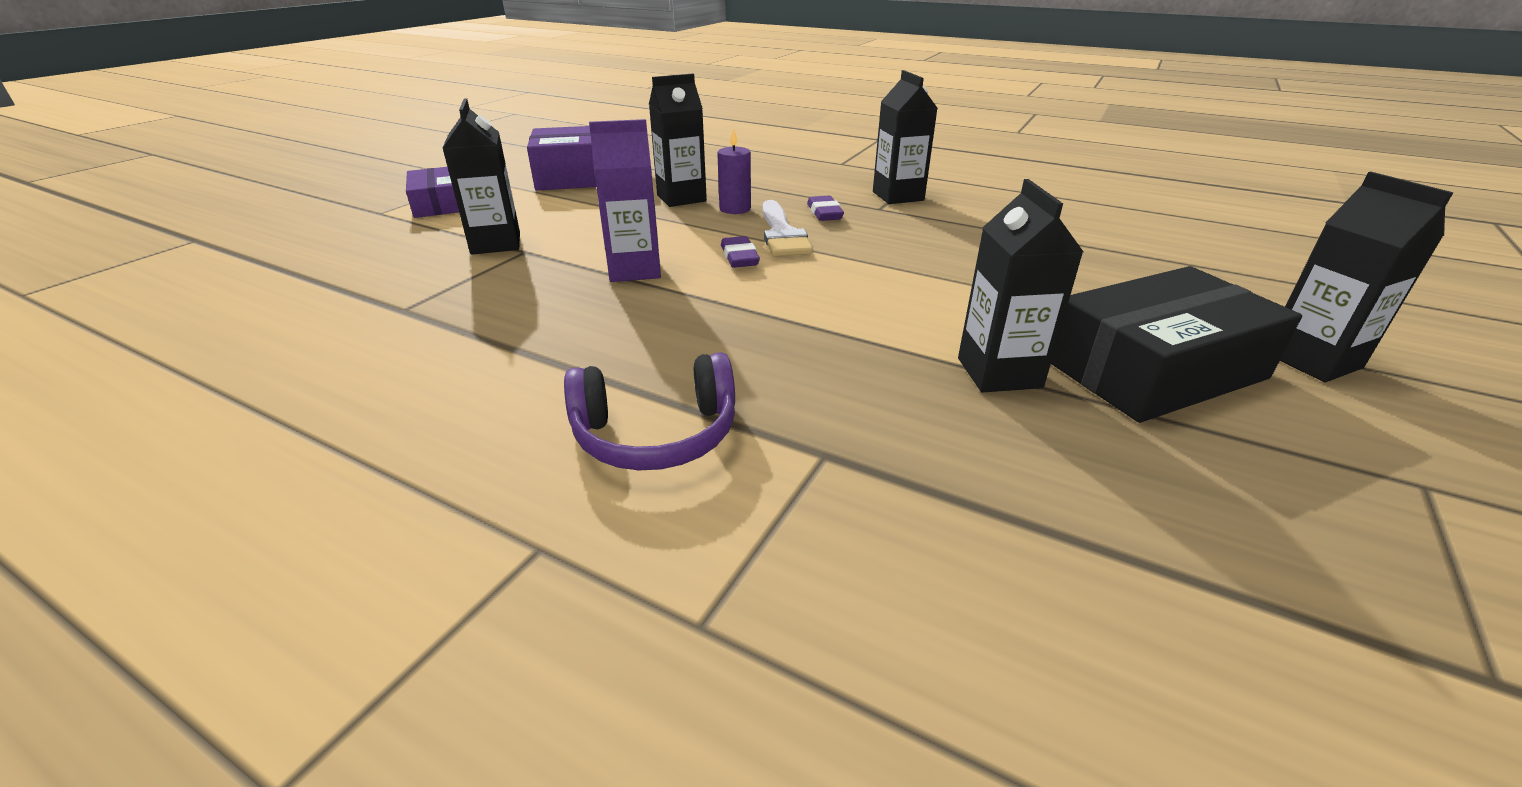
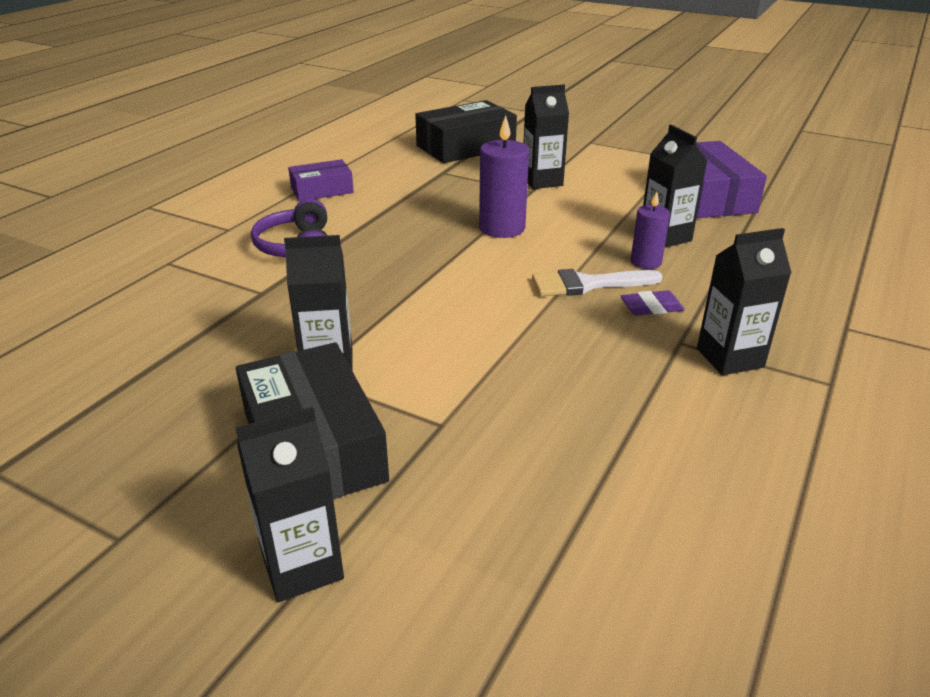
camera: 90 degrees right, 0 degrees up
(301, 291) = (466, 147): none -> black box
(438, 204) = (613, 154): purple box -> purple box (322, 190)
(634, 270) = (502, 228): purple carton -> purple candle
(739, 257) = (530, 265): purple eraser -> none

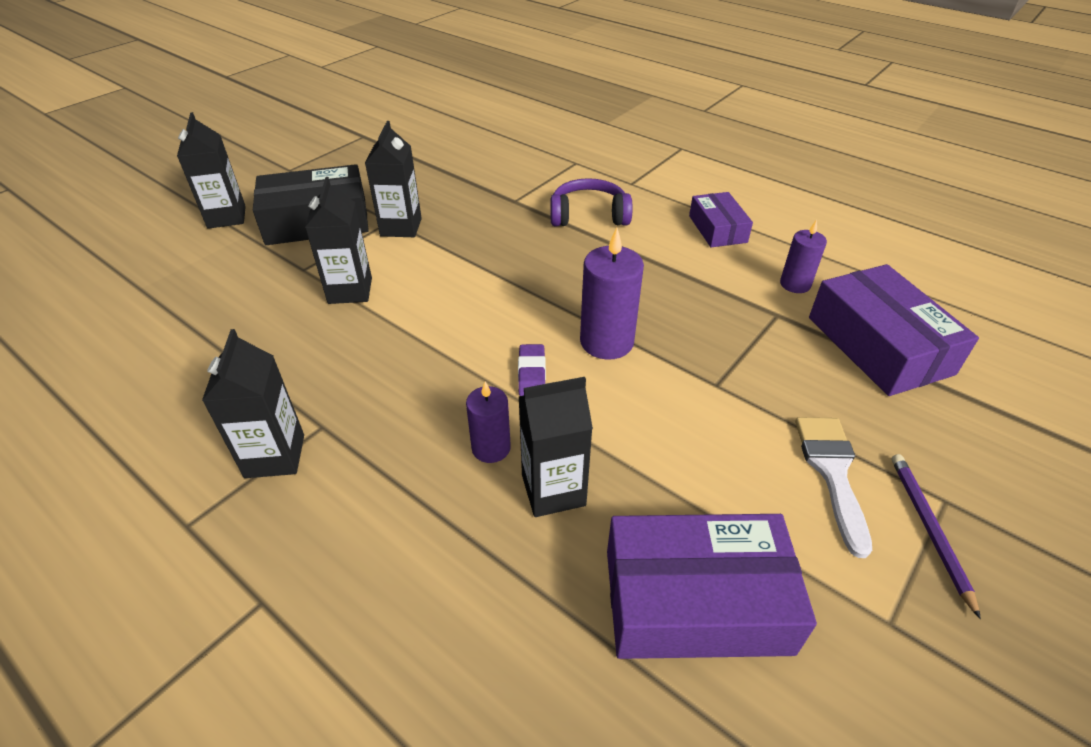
camera: 100 degrees right, 10 degrees up
(402, 166) = (795, 284): none -> purple candle
(466, 147) = (879, 345): black box -> purple box
(542, 181) = (751, 402): black carton -> black carton (350, 291)
(587, 284) = (458, 384): white brush -> white brush (832, 472)
(612, 146) = (929, 529): none -> purple pencil
(651, 307) = (392, 423): purple eraser -> purple eraser (532, 374)

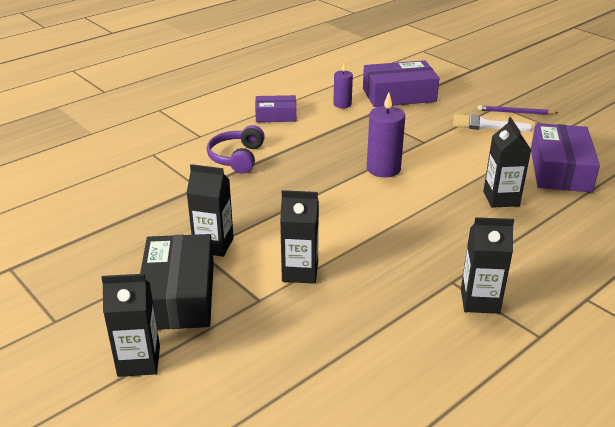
camera: 80 degrees left, 10 degrees down
(491, 448) = (471, 216): purple candle -> none
(532, 374) = (409, 197): purple eraser -> none

